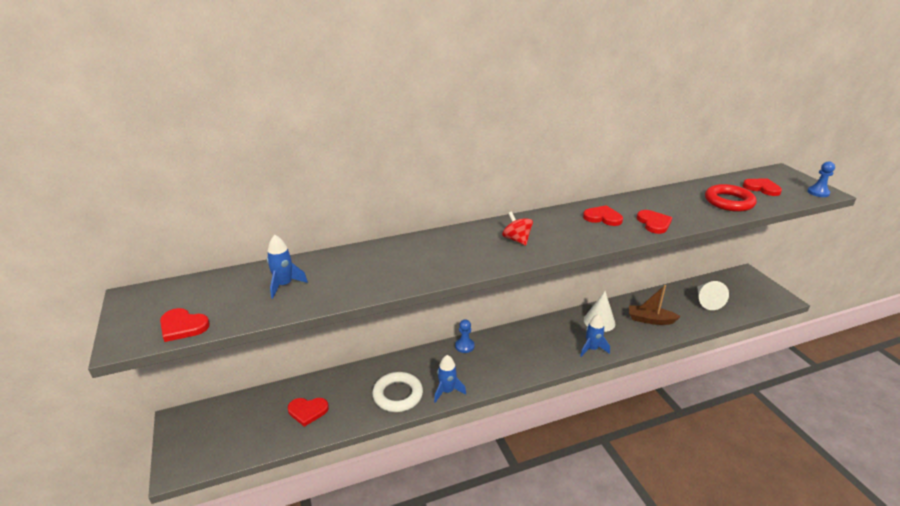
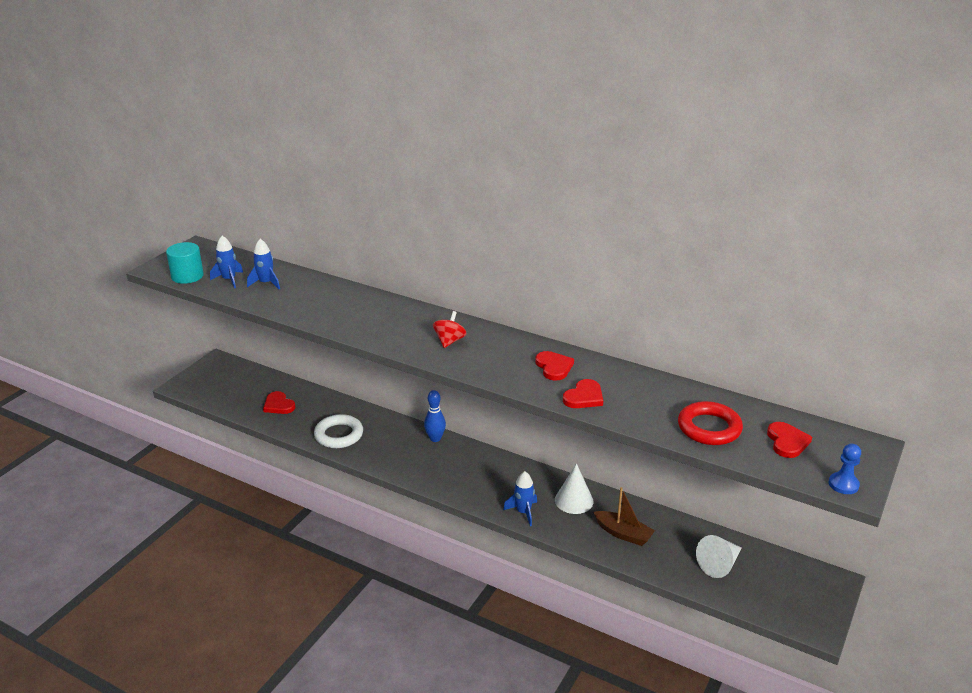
camera: 50 degrees right, 0 degrees up
(183, 326) = (187, 276): red heart -> turquoise cylinder
(447, 391) = (370, 456): blue rocket -> blue rocket (229, 280)
(464, 346) = (435, 438): blue pawn -> blue bowling pin
(650, 320) = (623, 534): brown boat -> brown boat turned 150 degrees clockwise

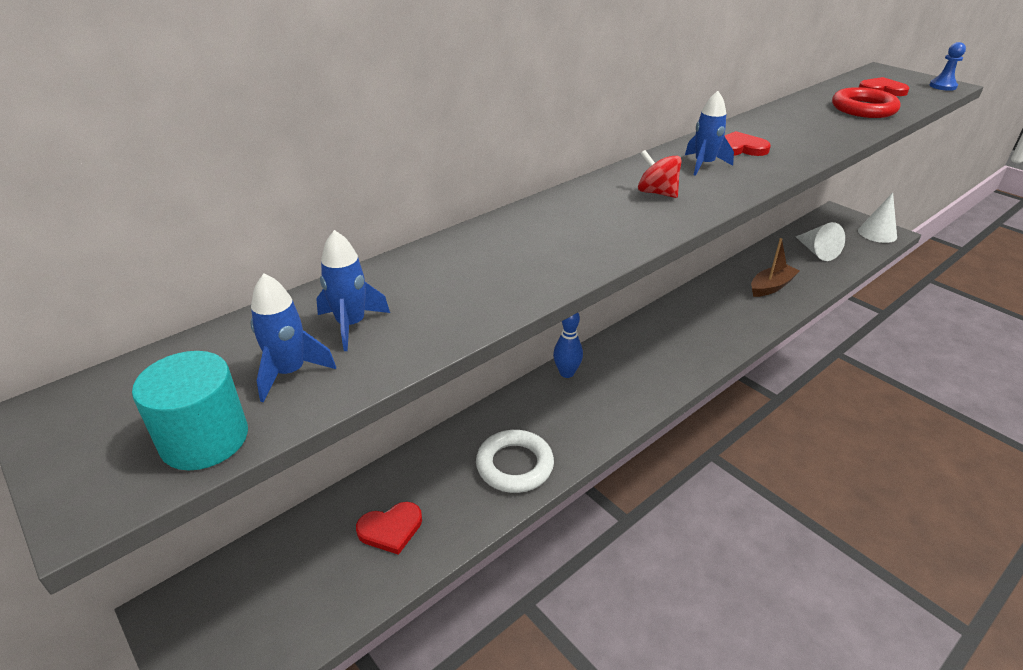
camera: 70 degrees left, 5 degrees up
(523, 512) = (728, 337): blue rocket -> blue rocket (704, 165)
(574, 500) = (715, 302): white cone -> white cone (877, 233)
(584, 397) = (806, 145): red heart -> none

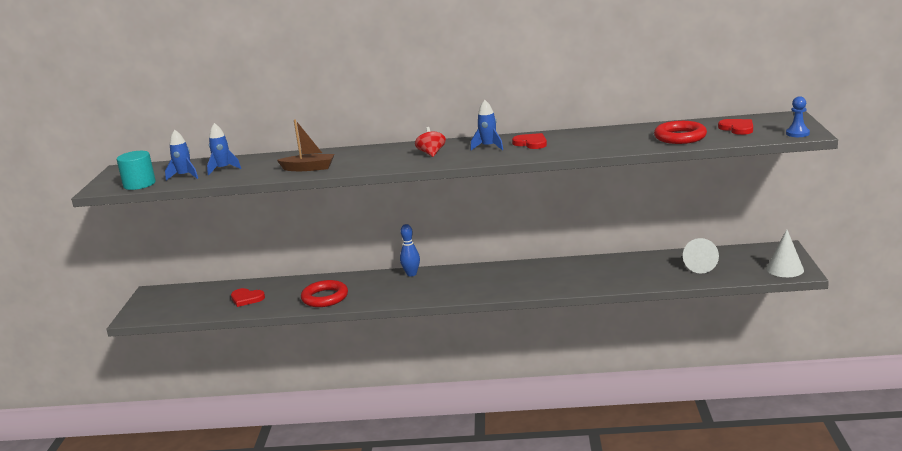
camera: 45 degrees right, 15 degrees down
(514, 465) = (325, 297): white ring -> red ring
(771, 287) = (618, 274): brown boat -> brown boat (309, 168)

